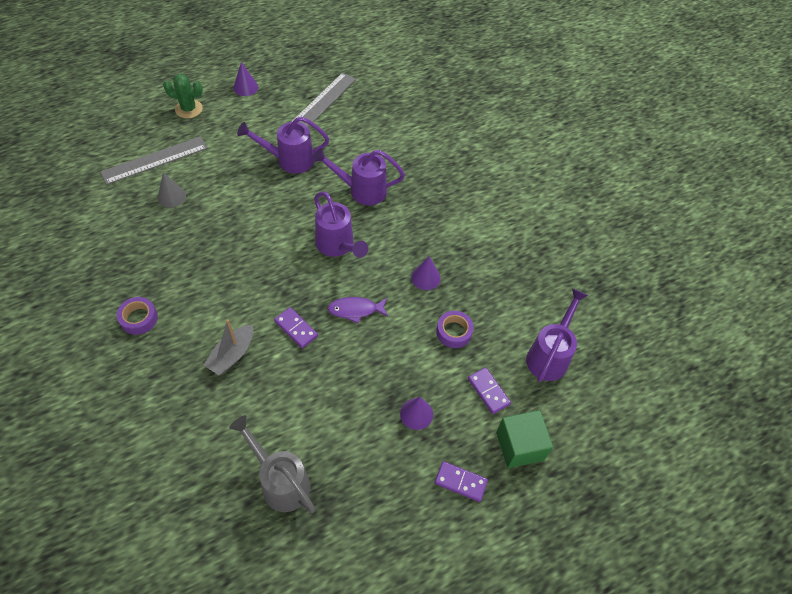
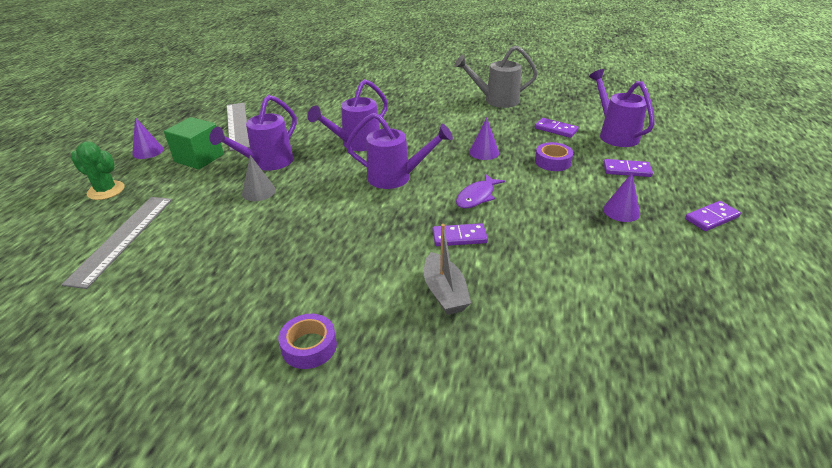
camera: 45 degrees left, 20 degrees down
(171, 196) = (187, 247): grey cone -> grey cone (258, 191)
(189, 109) = (106, 190): green cactus -> green cactus turned 60 degrees clockwise
(281, 482) = (642, 327): grey watering can -> grey watering can (496, 100)
(515, 306) = (556, 129): none -> purple domino
(519, 446) = (692, 178): green cube -> green cube (199, 158)

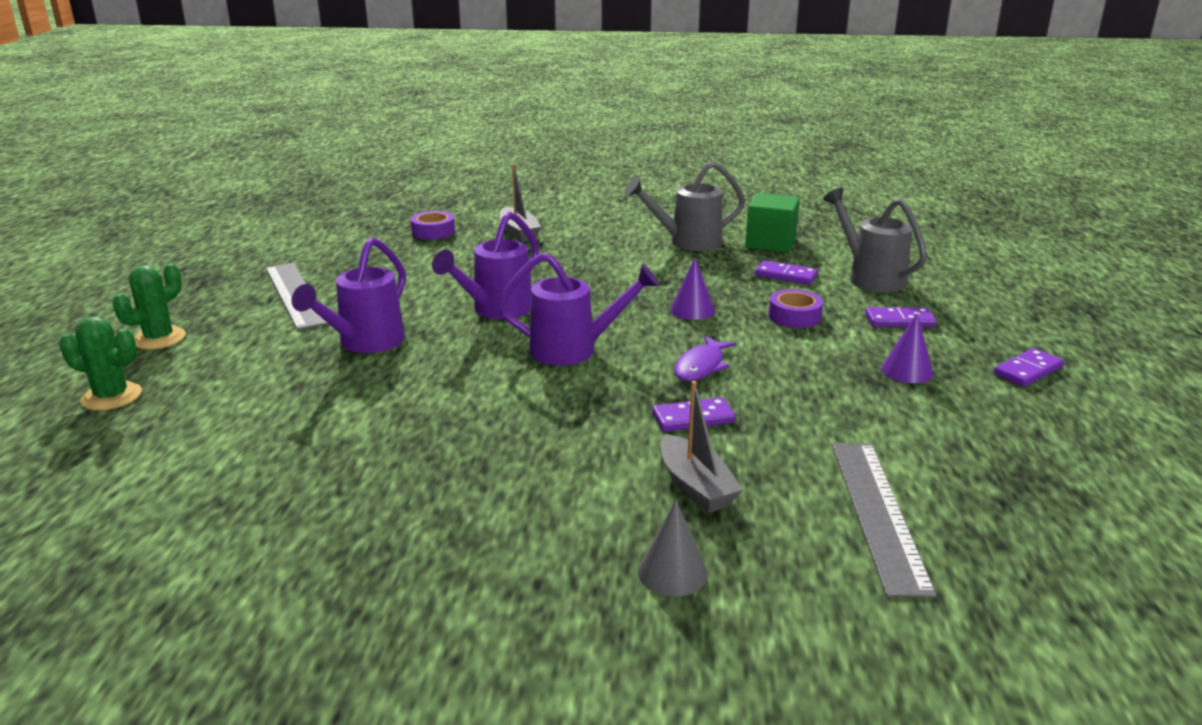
camera: 10 degrees left, 10 degrees down
(122, 238) = (170, 459): grey ruler -> grey ruler (878, 513)
(148, 151) = (159, 338): purple cone -> green cactus
(199, 158) = (250, 343): green cube -> green cube (770, 243)
(258, 191) = (367, 382): grey cone -> grey cone (672, 572)
(309, 346) = (524, 569): purple tape -> purple tape (433, 232)
(389, 88) = (519, 232): none -> grey boat
(615, 135) = (870, 278): purple watering can -> grey watering can

